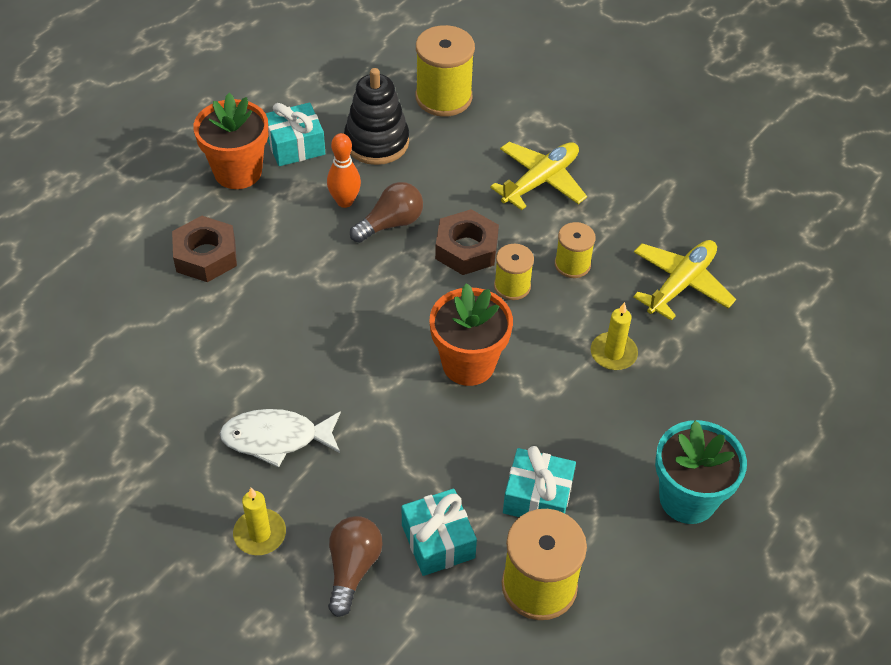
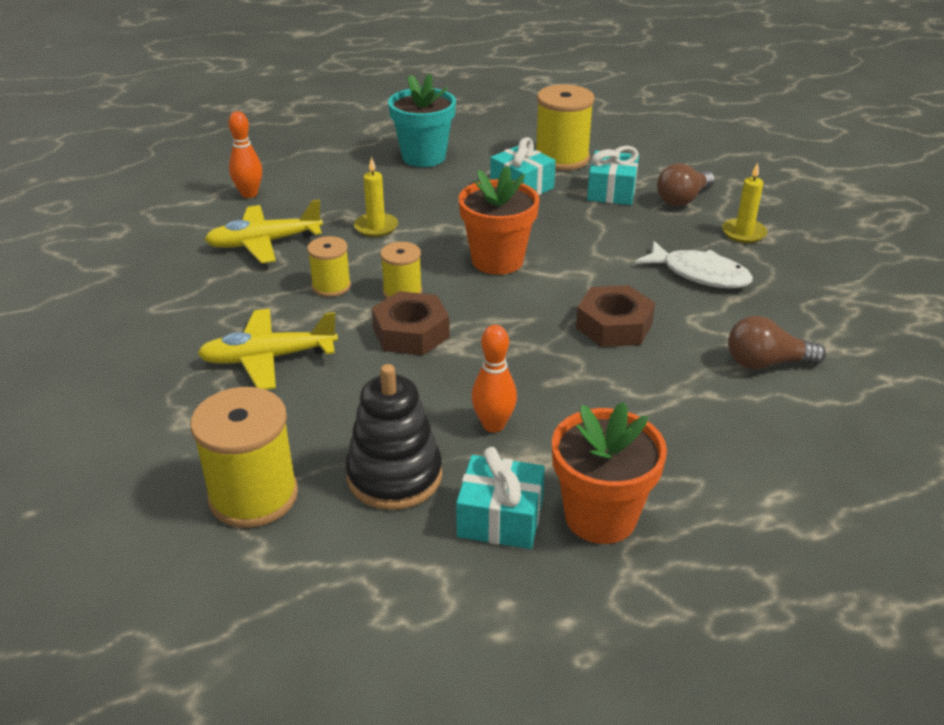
camera: 145 degrees left, 15 degrees down
(206, 256) = (695, 434): brown nut -> brown nut (614, 325)
(391, 223) = (463, 383): brown light bulb -> brown light bulb (766, 363)
(775, 339) = (249, 194): none -> orange bowling pin

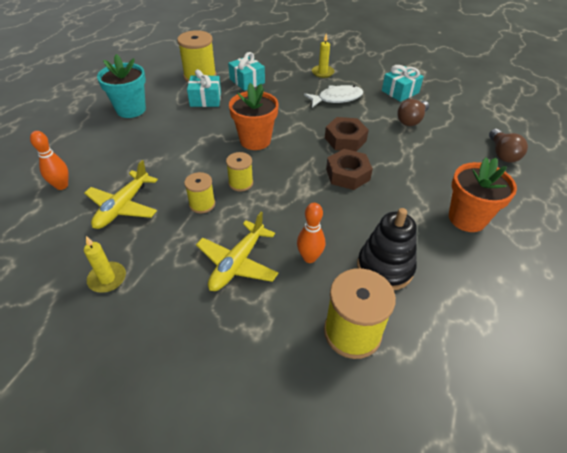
camera: 50 degrees left, 10 degrees up
(376, 227) = (170, 159): yellow candle -> yellow candle (107, 278)
(411, 333) = (278, 199): brown nut -> brown nut (347, 174)
(493, 425) = (378, 213): orange bowling pin -> orange bowling pin (309, 257)
(500, 518) = (444, 249): turquoise gift -> turquoise gift (400, 92)
(682, 199) = (279, 70): brown light bulb -> brown light bulb (502, 154)

